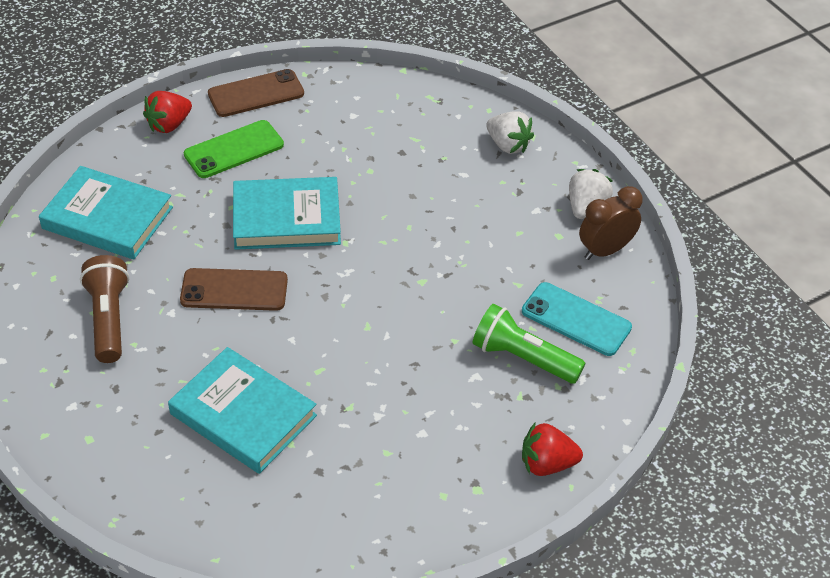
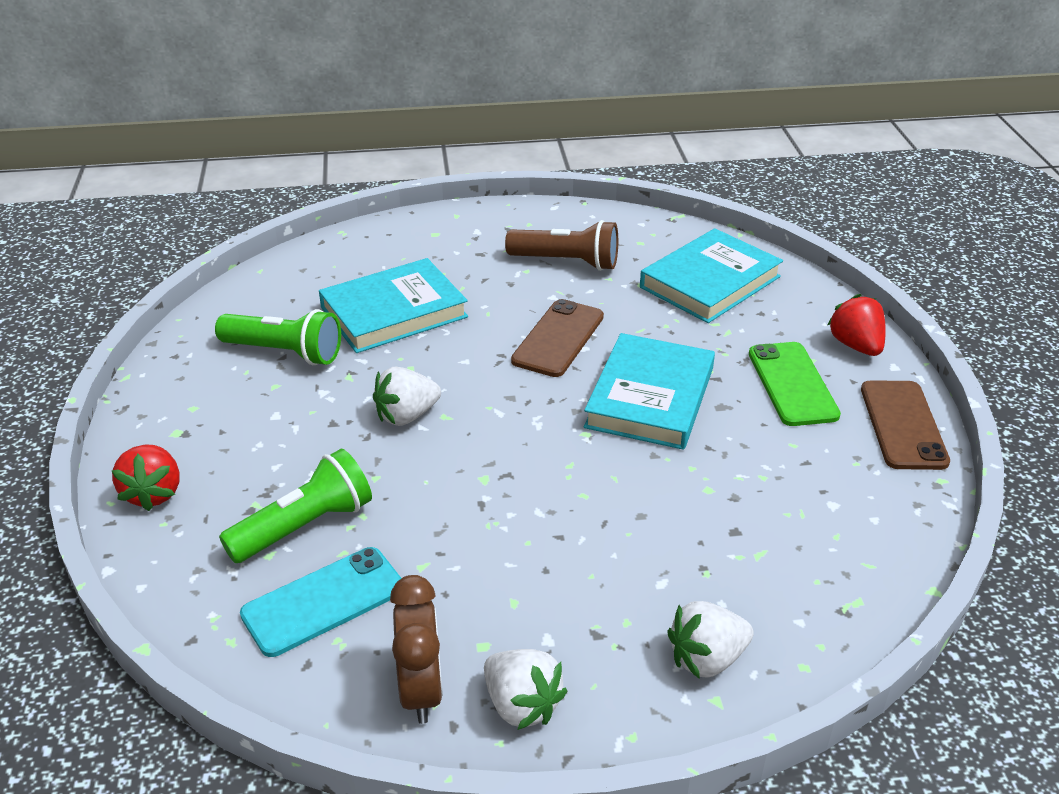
camera: 115 degrees right, 10 degrees down
(340, 467) = (284, 353): none -> green flashlight
(379, 349) = (406, 416): none -> white strawberry
(547, 464) = (153, 493): red strawberry -> red strawberry turned 150 degrees clockwise

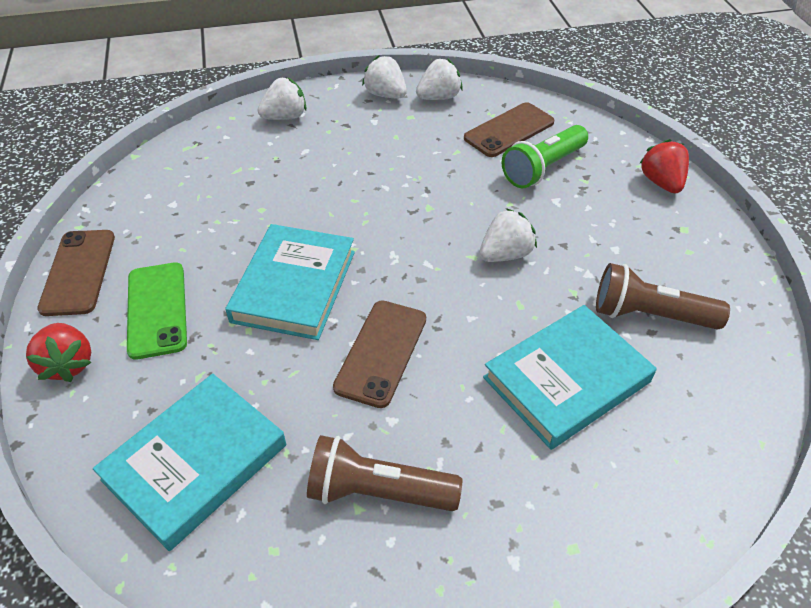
camera: 175 degrees right, 10 degrees up
(284, 353) = (649, 315): green flashlight -> brown flashlight
(323, 601) = (509, 130): turquoise phone -> brown phone
(421, 690) = (439, 97): brown clock -> white strawberry

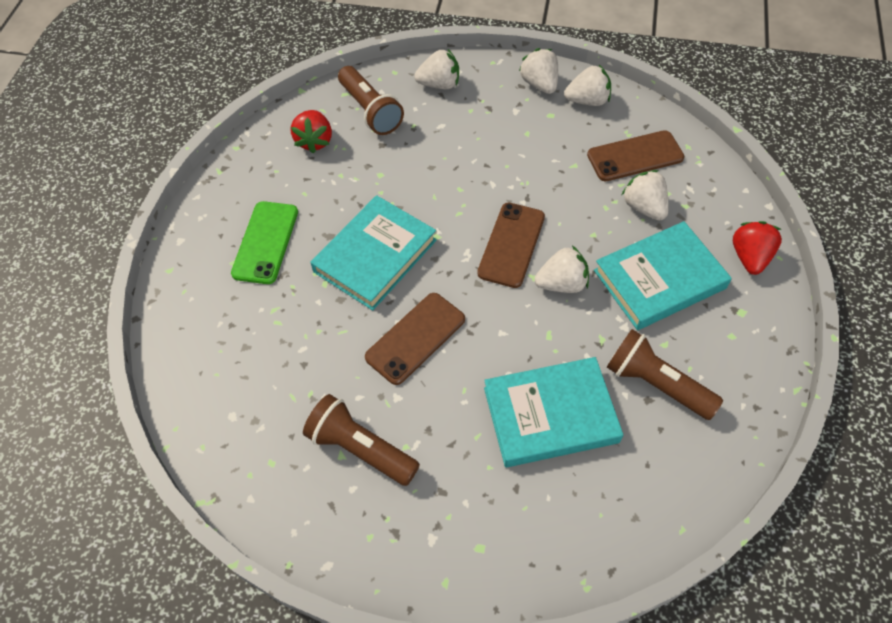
camera: 25 degrees right, 10 degrees up
(68, 364) = (189, 267): red strawberry -> red strawberry (314, 141)
(78, 272) = (221, 190): brown phone -> brown phone (511, 245)
(195, 462) = (245, 377): turquoise book -> turquoise book (659, 279)
(222, 156) = (370, 111): none -> brown flashlight
(543, 168) = (644, 207): green flashlight -> white strawberry

